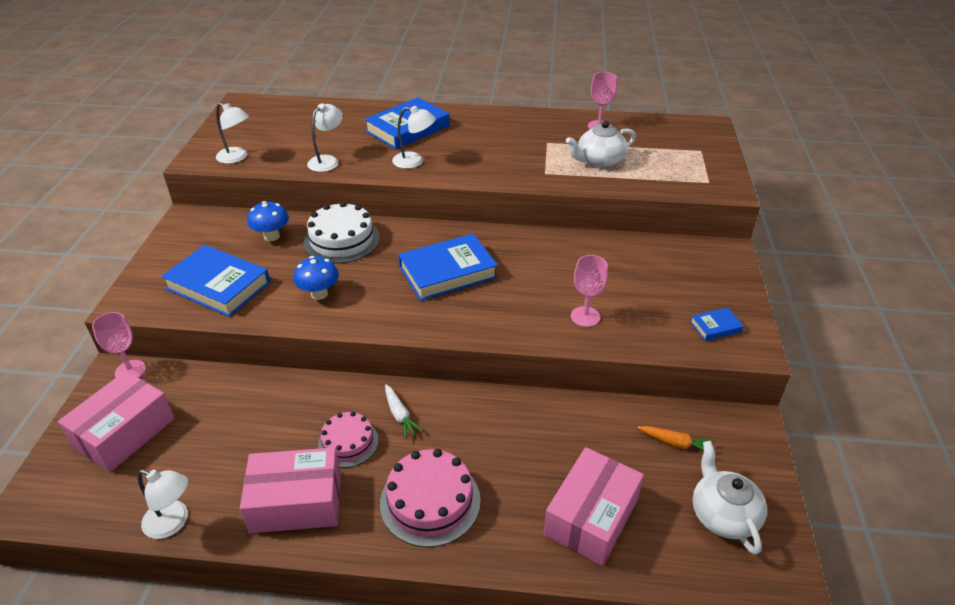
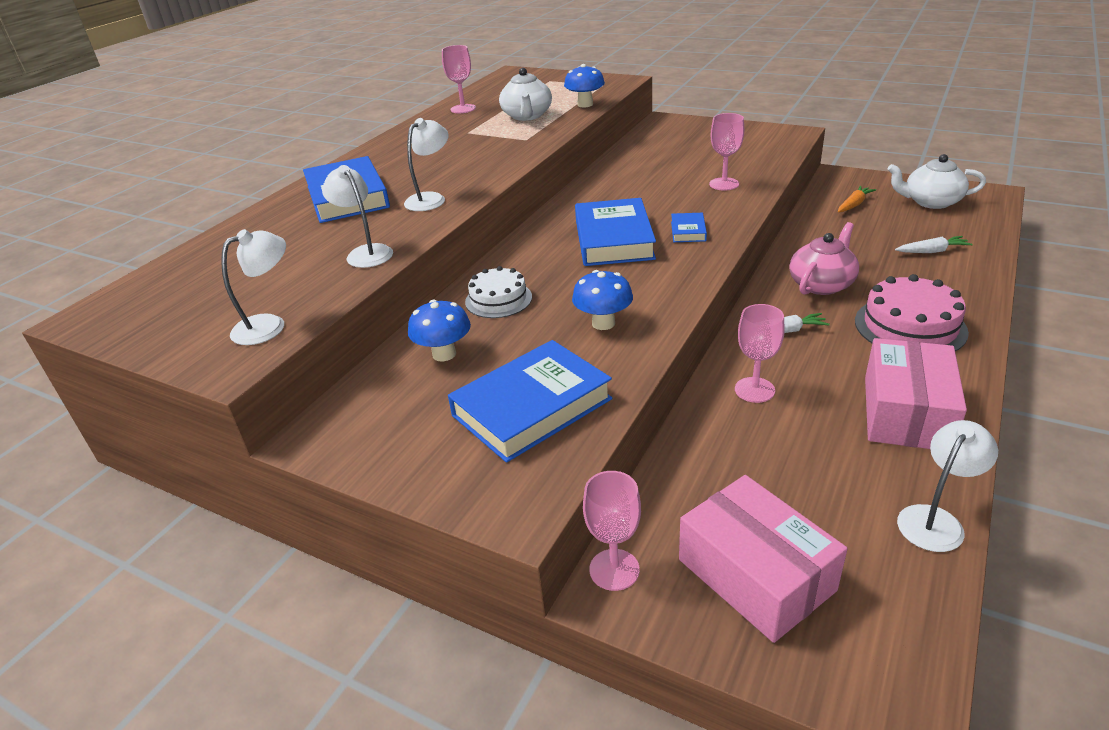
camera: 65 degrees left, 5 degrees down
(312, 407) = (754, 390): none -> pink goblet
(341, 240) = (498, 299): white cake -> white cake, size x0.64
(348, 442) = (819, 368): pink cake -> none
(487, 432) = (822, 284): none -> pink teapot
(591, 517) = (932, 251): pink box -> white carrot
(646, 184) = (585, 104): none -> blue mushroom
(715, 327) = (761, 140): blue book -> blue book (688, 231)

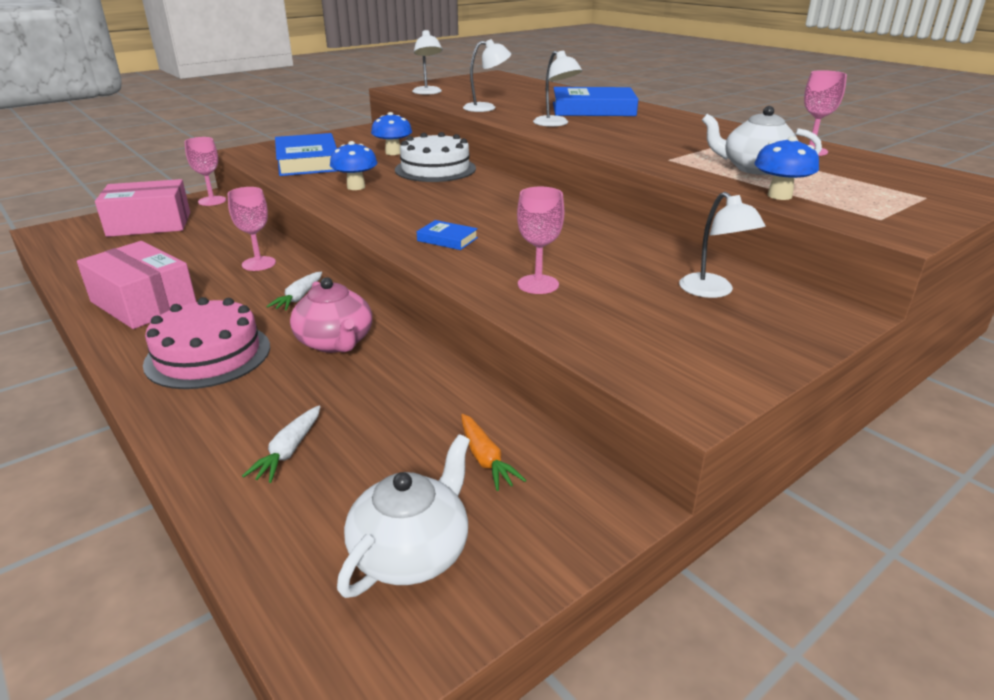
camera: 110 degrees right, 5 degrees down
(498, 299) = (435, 169): white cake -> white cake, size x1.56
(613, 239) = (475, 211): blue book -> none
(936, 520) = (76, 274): white lamp -> white lamp (713, 291)

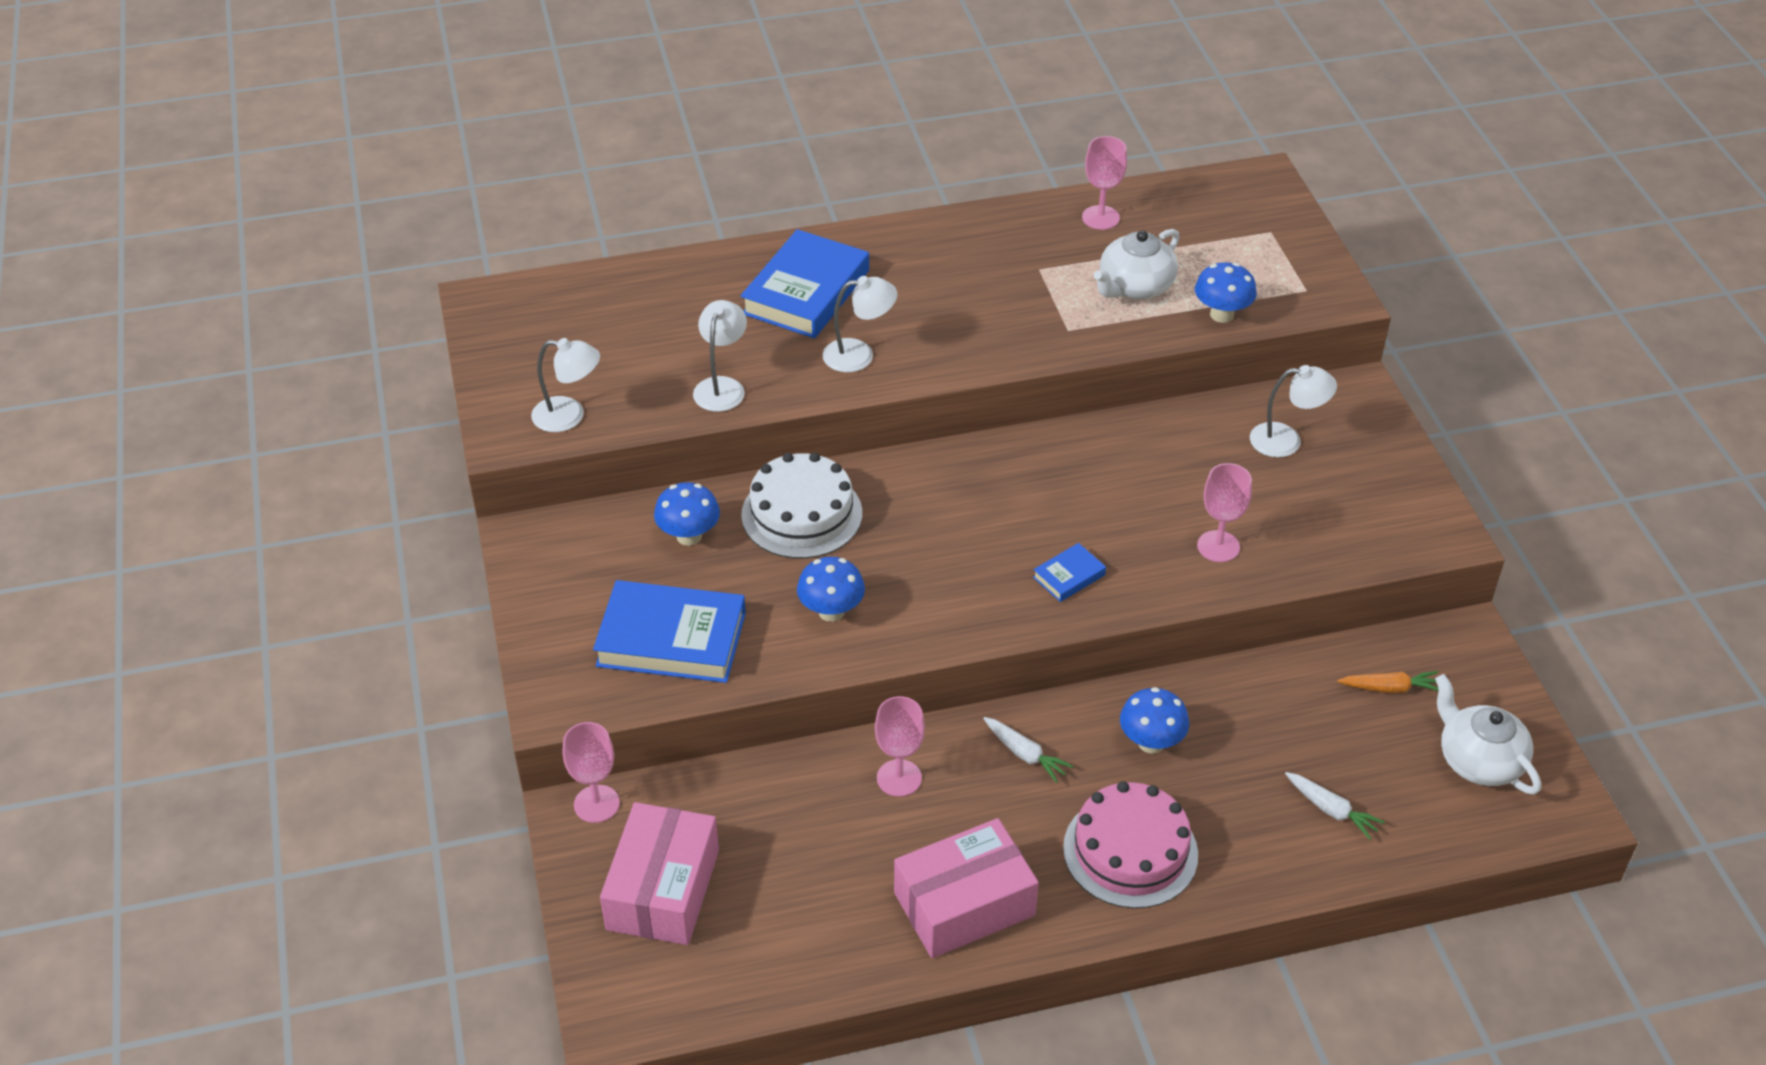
camera: 65 degrees left, 15 degrees up
(335, 342) = (1151, 742): pink teapot -> blue mushroom

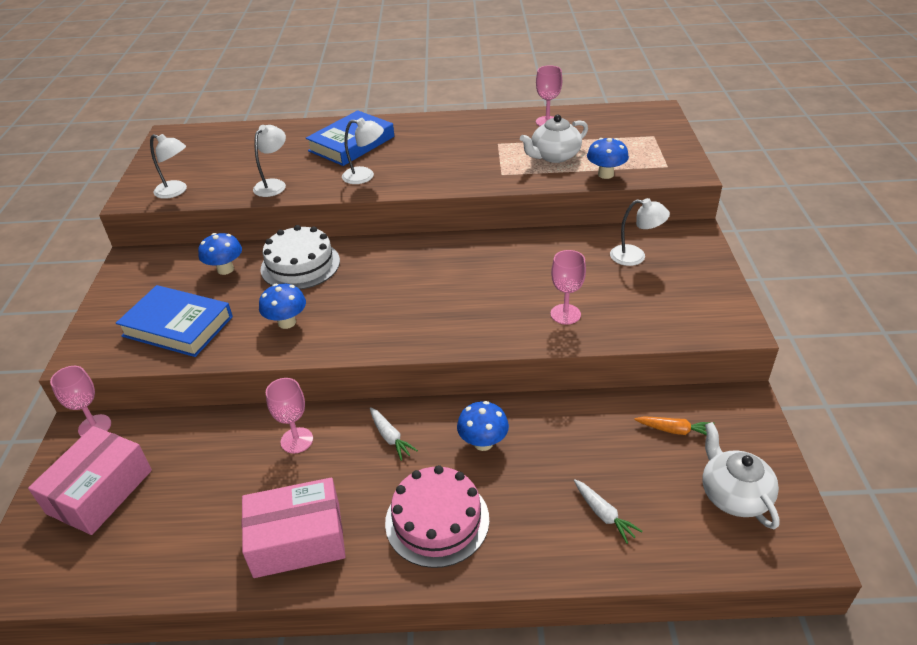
camera: 15 degrees right, 5 degrees down
(1069, 576) = (454, 320): blue book -> none

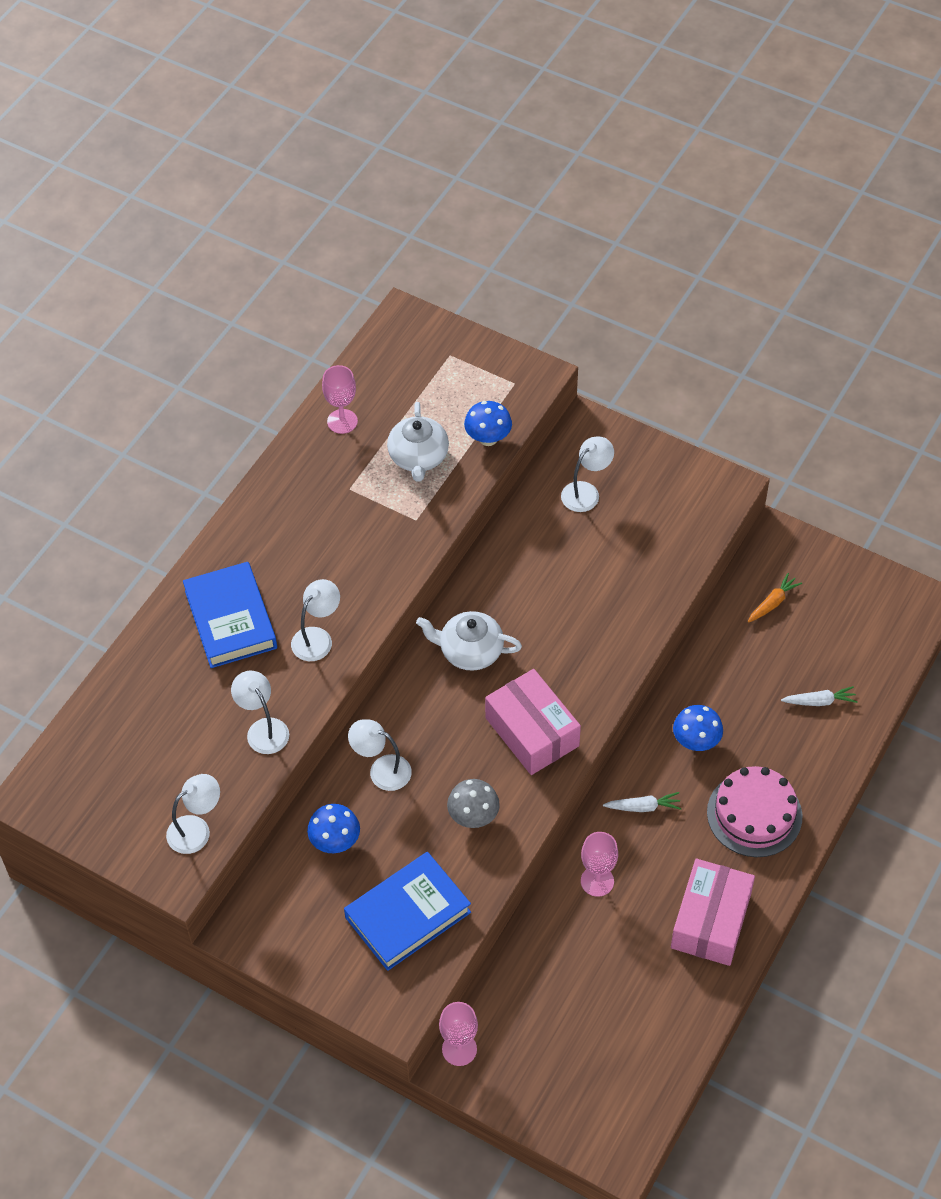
camera: 60 degrees left, 15 degrees up
(100, 491) = (555, 1061): pink box -> pink box (532, 732)
(287, 322) = (473, 817): blue mushroom -> grey mushroom
(300, 265) = (382, 770): white cake -> white lamp
(565, 314) = (625, 593): pink goblet -> none
(733, 495) = (854, 609): white teapot -> white teapot (470, 651)

